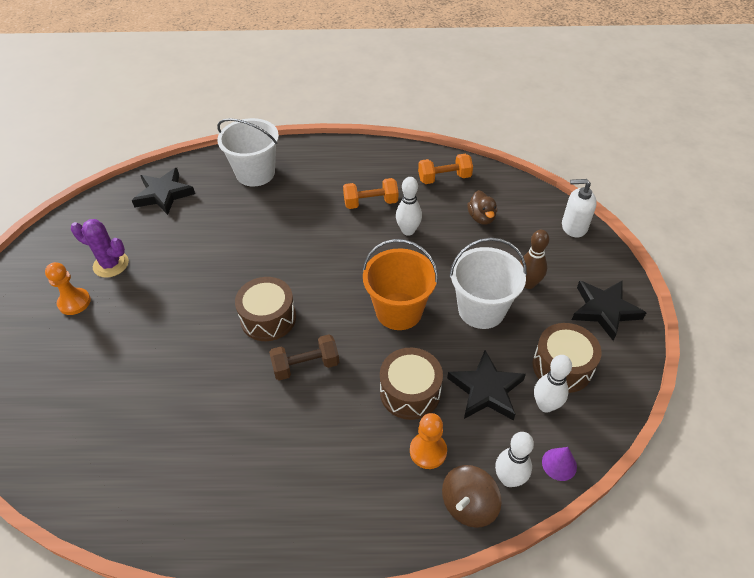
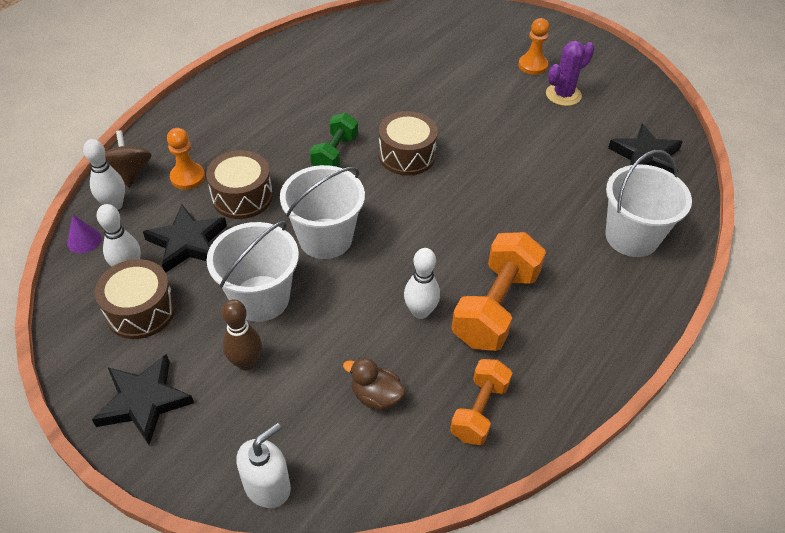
camera: 125 degrees right, 0 degrees up
(306, 365) = (335, 153): brown dumbbell -> green dumbbell
(370, 203) = (495, 307): orange dumbbell -> orange dumbbell, size x1.62
(399, 311) = (325, 238): orange bucket -> white bucket

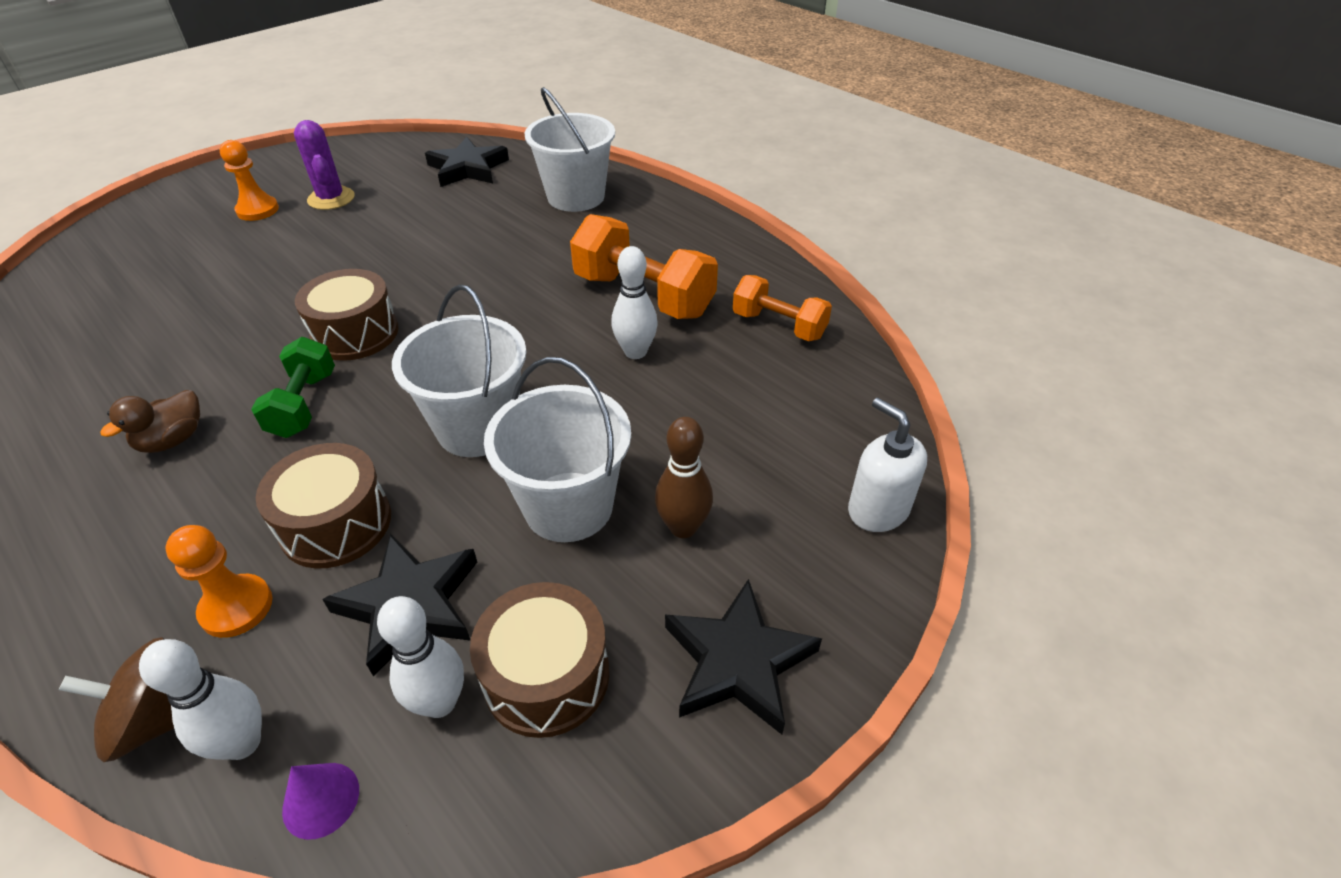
camera: 80 degrees left, 5 degrees down
(335, 153) = (304, 404): green dumbbell -> green dumbbell turned 60 degrees clockwise
(376, 396) = (753, 401): brown duck -> brown duck (173, 440)

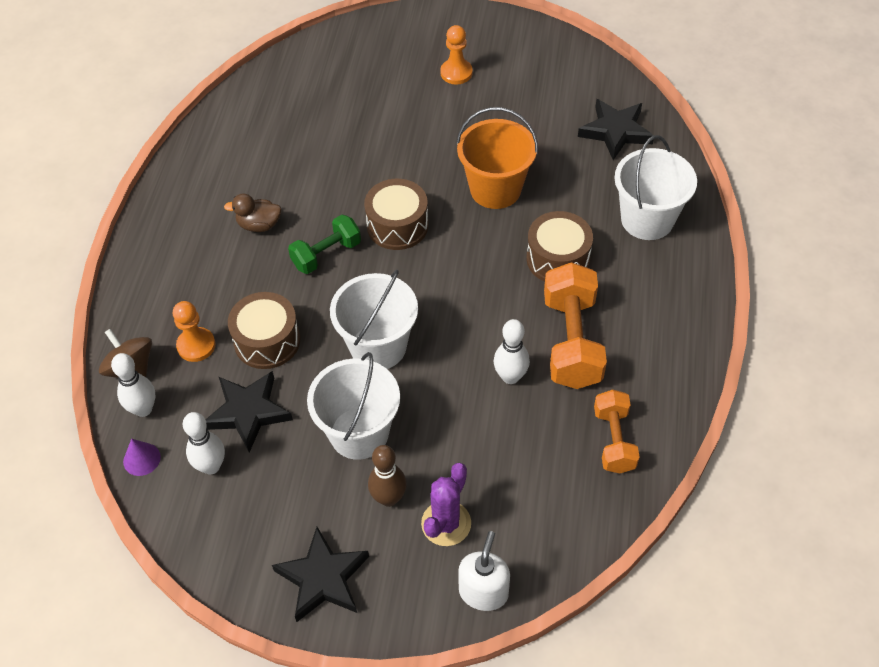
camera: 55 degrees right, 10 degrees up
(331, 199) = (504, 95): purple cactus -> purple cactus (446, 523)
(418, 253) = (495, 189): none -> orange bucket
(546, 676) = (254, 499): brown drum -> brown drum (558, 259)

